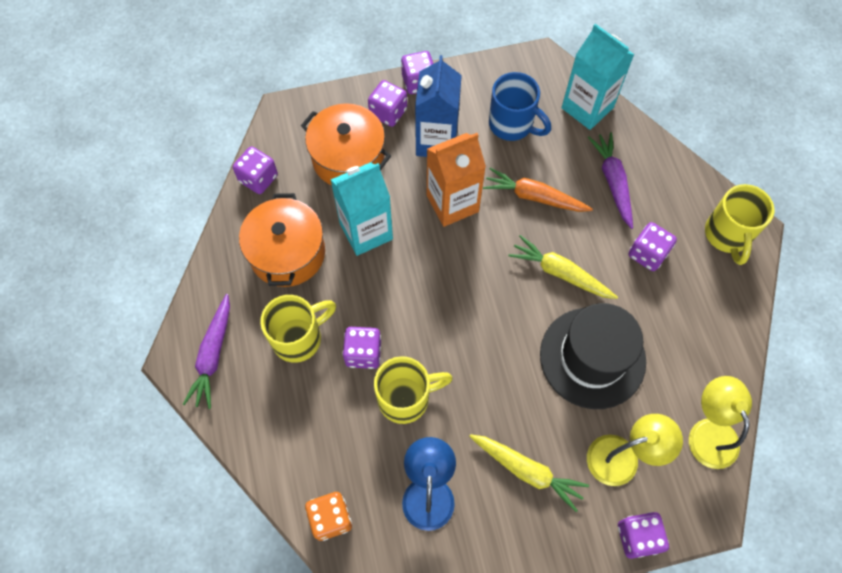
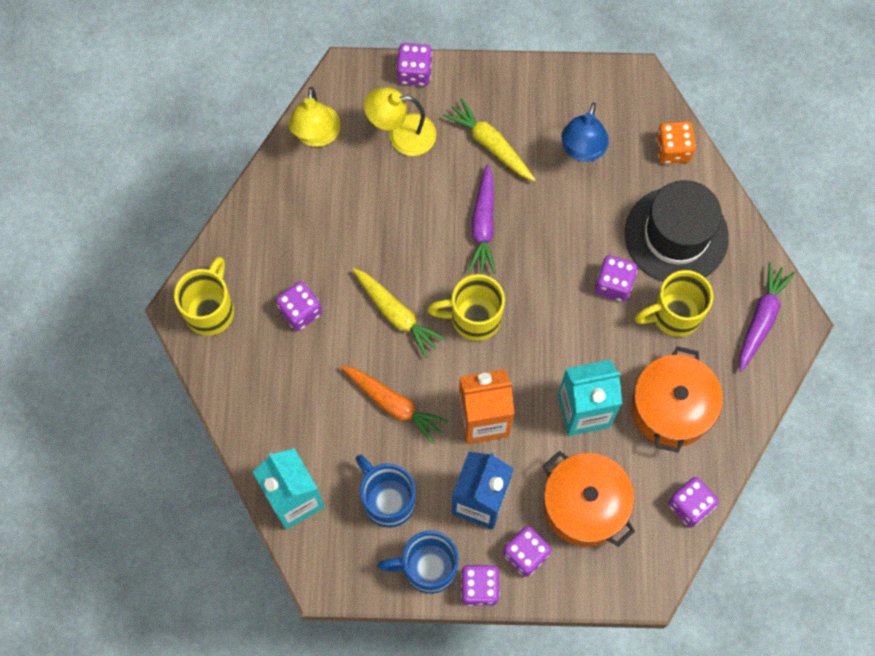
camera: 165 degrees left, 5 degrees up
(406, 398) = (583, 232): yellow mug -> yellow mug (473, 318)
(463, 86) = (427, 567): none -> blue mug
(592, 357) = (396, 225): black hat -> black hat (676, 235)
(613, 182) = (303, 399): purple carrot -> purple carrot (483, 225)

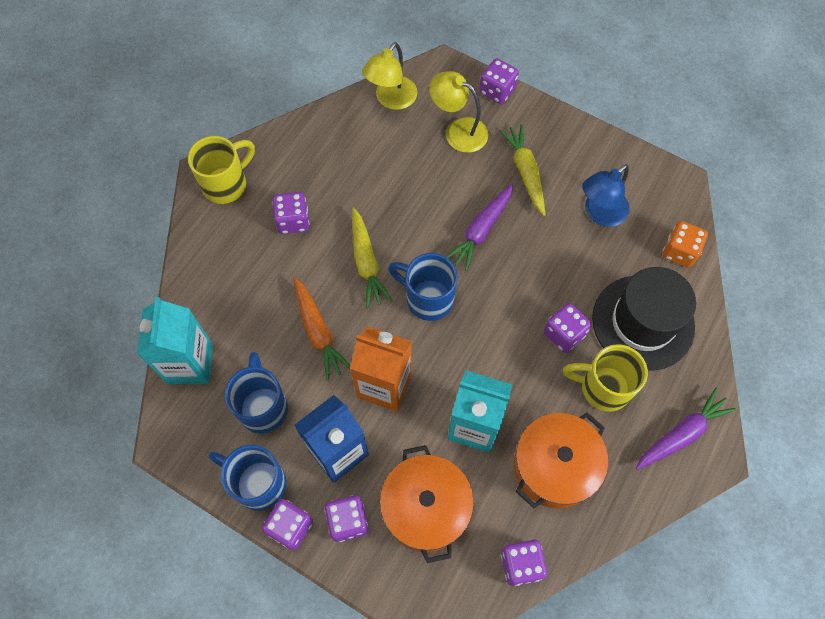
camera: 30 degrees right, 5 degrees down
(473, 318) = (427, 298): yellow mug -> blue mug

